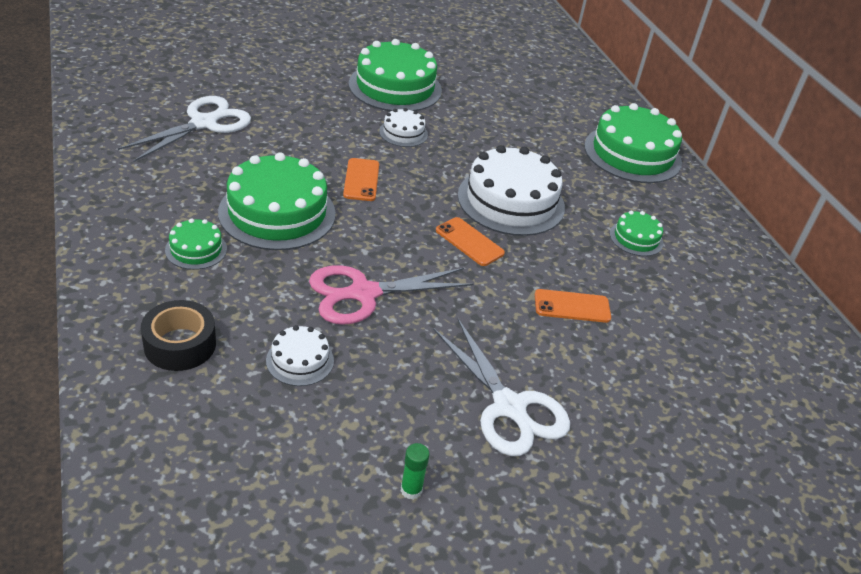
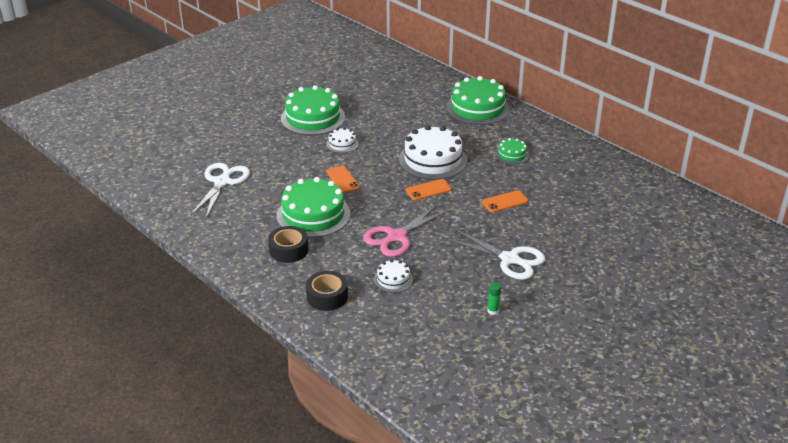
camera: 20 degrees left, 5 degrees down
(196, 249) = (288, 250): green cake -> black tape
(469, 242) = (428, 190): orange phone -> orange phone turned 45 degrees counterclockwise

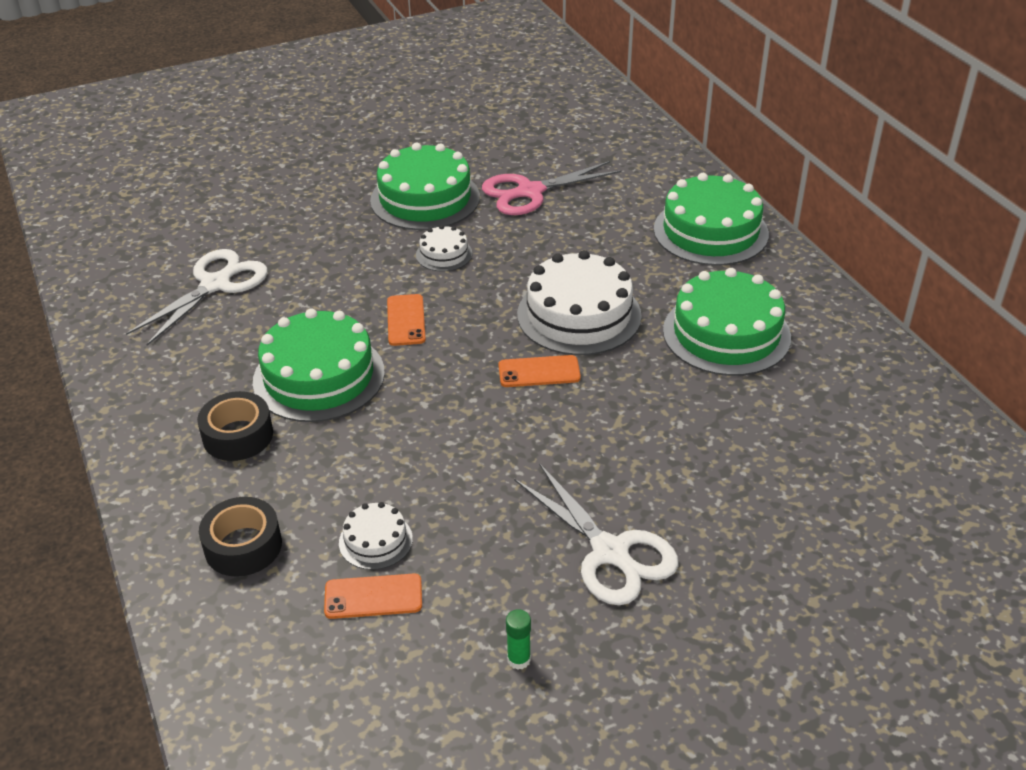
camera: 20 degrees right, 5 degrees up
(396, 237) = (431, 453): pink scissors -> pink scissors (529, 192)
(505, 202) = (664, 427): orange phone -> orange phone (373, 597)
(512, 154) = (726, 333): green cake -> green cake, size x2.05

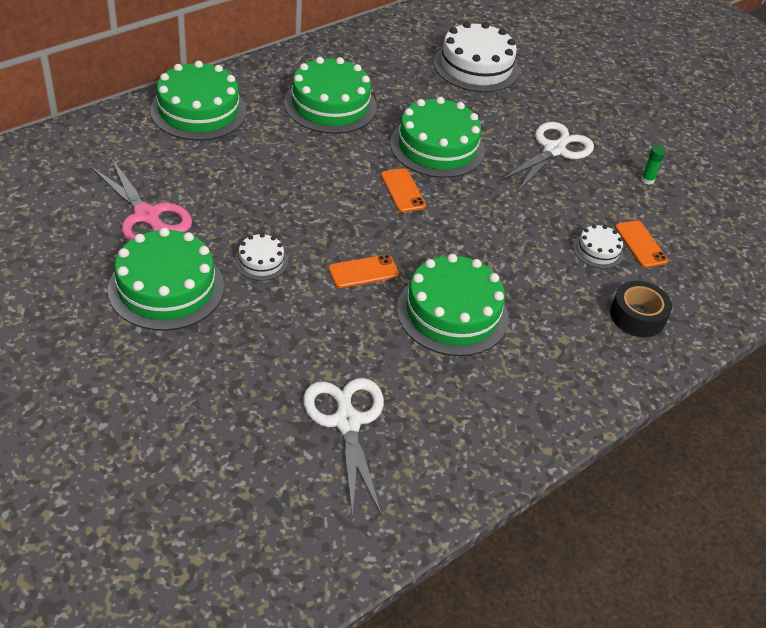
camera: 110 degrees left, 5 degrees up
(216, 284) = (347, 421): white scissors -> white scissors turned 60 degrees clockwise
(238, 435) = (538, 347): black tape -> none
(579, 315) = (328, 175): white cake -> white cake (476, 66)
(628, 420) = (437, 147): none -> green cake

